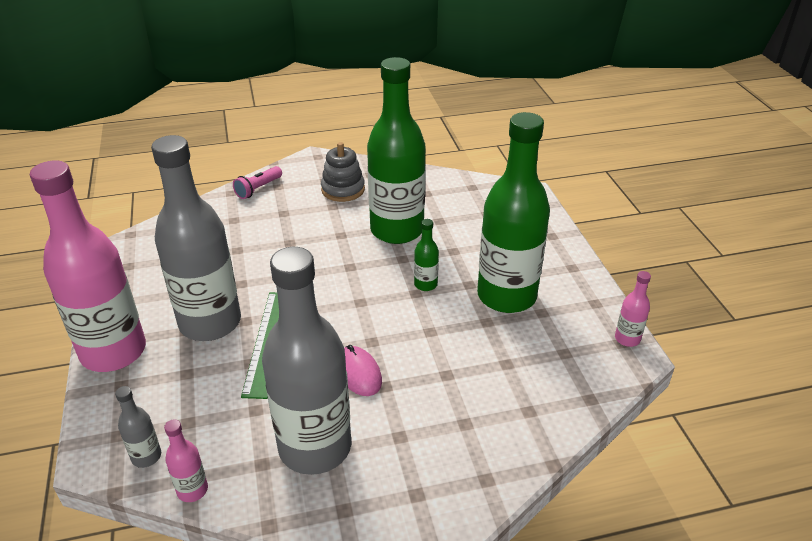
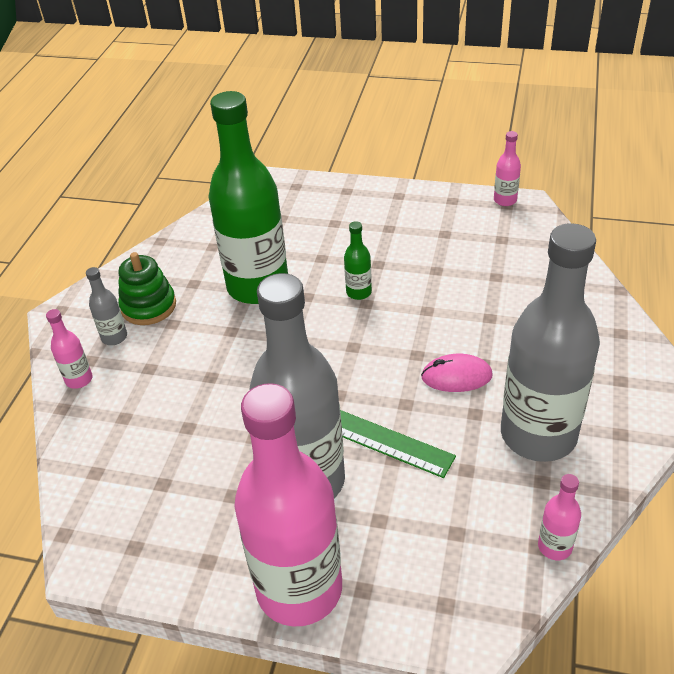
camera: 60 degrees left, 5 degrees up
(146, 456) = (491, 581): grey bottle -> grey bottle (114, 337)
(258, 189) = (79, 379): pink flashlight -> pink bottle
(343, 189) = (148, 306): grey stacking toy -> green stacking toy
(506, 296) = (410, 246): green bottle -> none

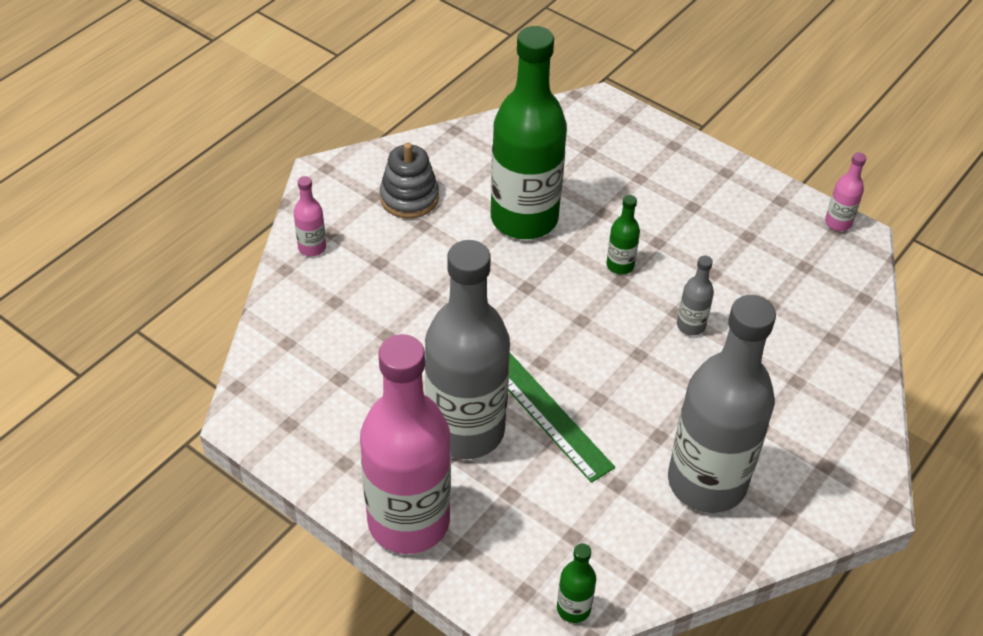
camera: 20 degrees right, 5 degrees up
(114, 337) = (363, 217): grey bottle -> grey bottle (691, 325)
(148, 306) = (409, 198): green stacking toy -> grey stacking toy
(456, 376) = (664, 392): pink mouse -> none
(498, 600) = (573, 608): none -> green bottle
(554, 546) = (654, 587): pink bottle -> none

